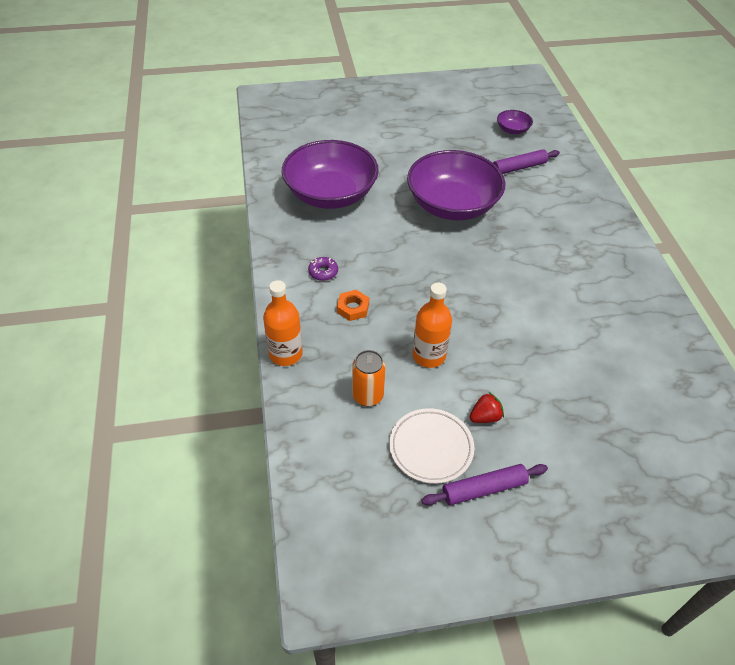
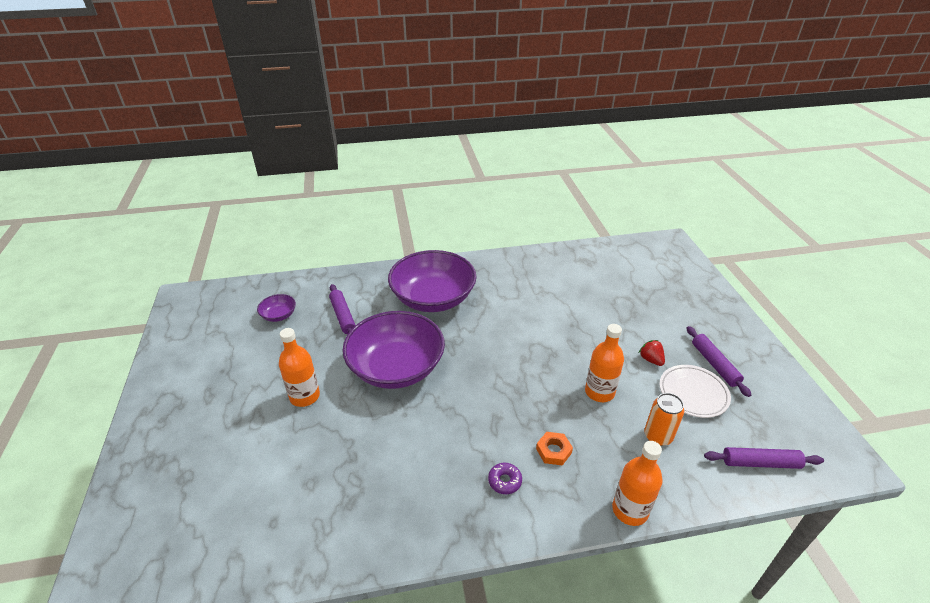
camera: 90 degrees left, 10 degrees down
(328, 485) = (760, 463): none -> purple rolling pin
(331, 194) = (367, 480): purple bowl -> purple bowl (433, 298)
(414, 155) = (304, 396): none -> orange bottle

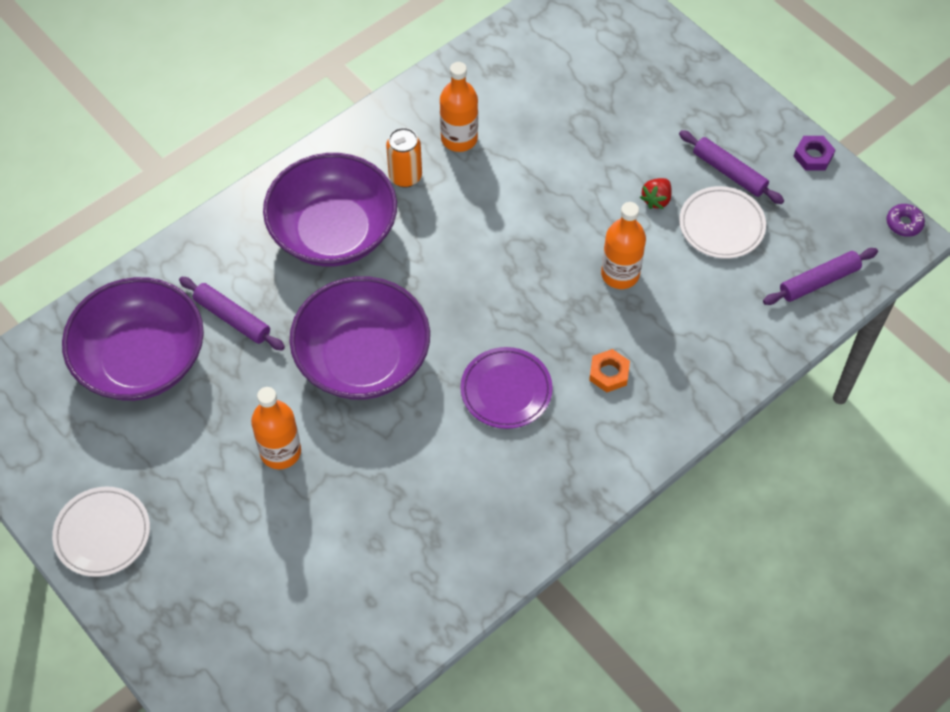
camera: 30 degrees left, 20 degrees up
(169, 392) = (102, 534): none -> white plate
(279, 315) = (141, 359): purple bowl -> purple bowl, size x2.39
(472, 428) = (506, 390): none -> purple plate
(504, 481) = (578, 433): purple donut -> purple donut (904, 223)
(630, 510) = (716, 399): orange bottle -> orange bottle (459, 138)
(651, 360) = (656, 200): red strawberry -> red strawberry turned 90 degrees counterclockwise
(658, 436) = (707, 301): orange can -> orange can (405, 176)
(787, 379) = (813, 156): none -> purple nut

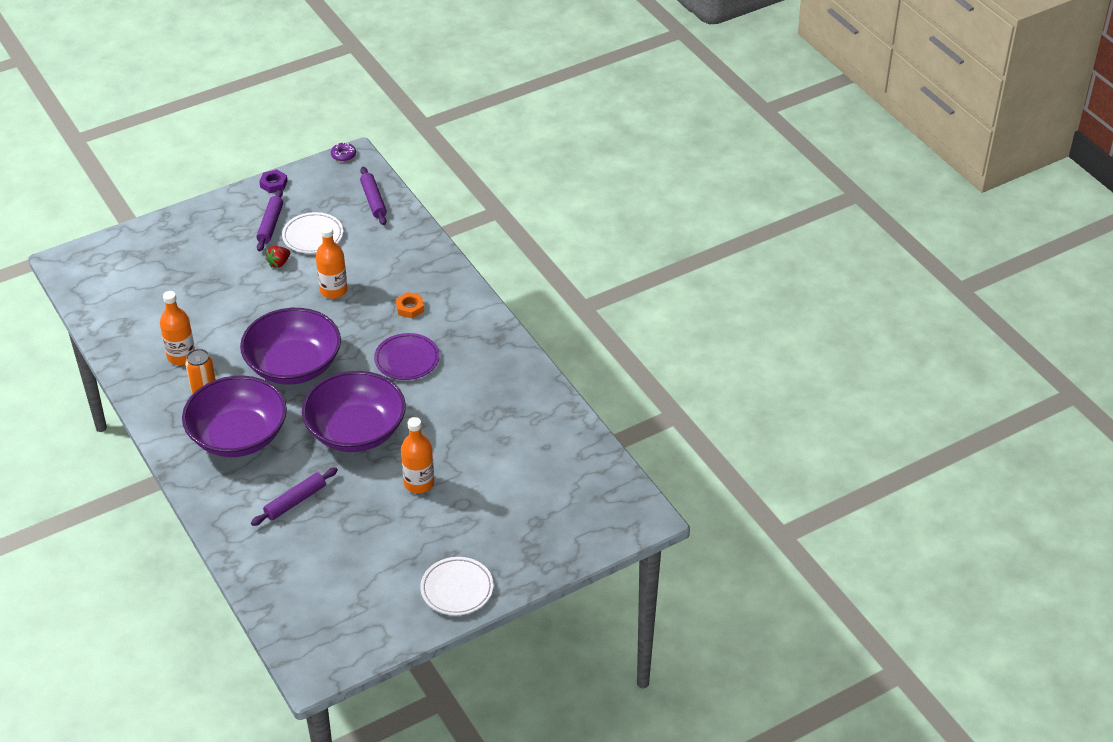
camera: 80 degrees left, 15 degrees down
(141, 359) = (313, 558): purple bowl -> purple bowl (293, 365)
(656, 200) = (279, 263): red strawberry -> red strawberry turned 90 degrees clockwise
(729, 172) = (270, 225): purple rolling pin -> purple rolling pin turned 45 degrees counterclockwise

